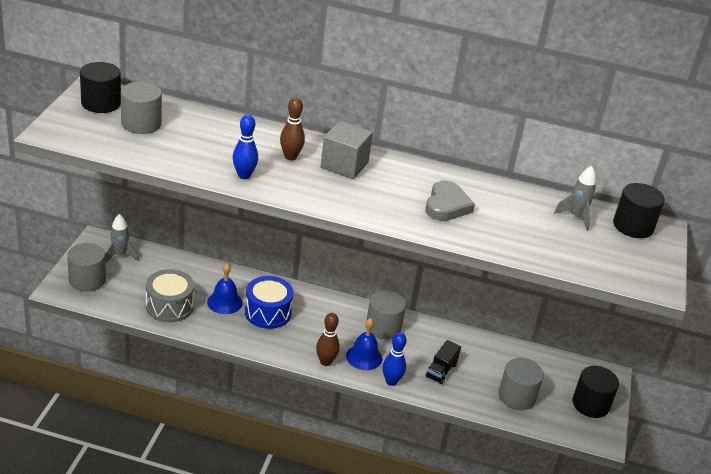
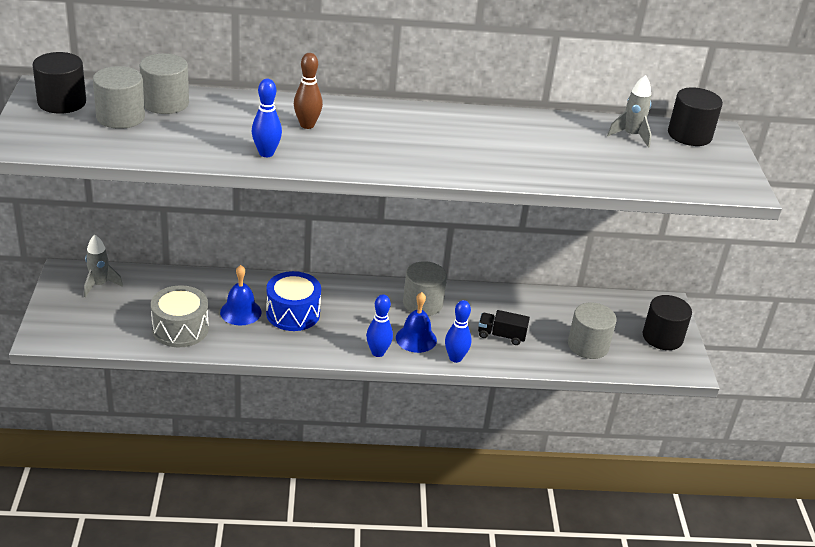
camera: 15 degrees left, 0 degrees up
(87, 280) = (72, 319): grey cylinder -> grey cylinder (165, 103)
(325, 362) = (378, 352): brown bowling pin -> blue bowling pin
(344, 165) = (369, 124): grey cube -> none
(441, 370) = (501, 336): black truck -> black truck turned 90 degrees clockwise
(446, 205) = (497, 147): grey heart -> none

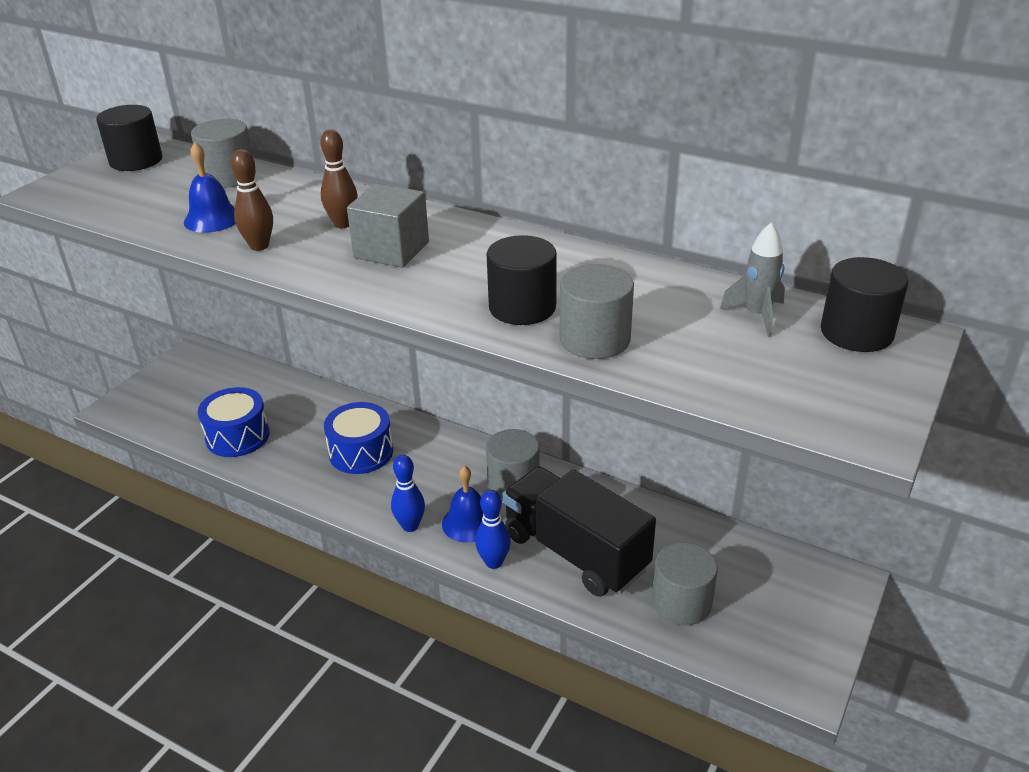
camera: 35 degrees right, 0 degrees up
(99, 285) = (210, 371): grey rocket -> none
(120, 117) = (168, 183): grey cylinder -> grey cylinder (595, 339)
(180, 329) = (237, 436): grey drum -> blue drum
(240, 312) = (311, 435): blue bell -> blue bell (212, 219)
(266, 153) = (259, 246): blue bowling pin -> brown bowling pin
(366, 138) = (391, 250): none -> grey cube
(501, 336) = (575, 552): black truck -> black truck, size x2.31
(662, 337) = (802, 626): black cylinder -> black cylinder (522, 307)

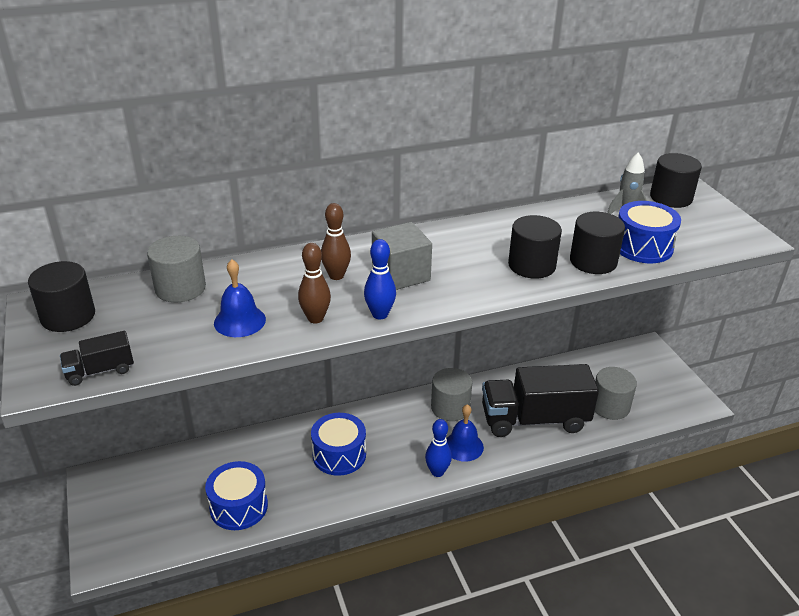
camera: 50 degrees left, 0 degrees up
(79, 204) = (100, 371): none -> black truck
(493, 562) = (508, 455): blue bowling pin -> blue bowling pin (380, 314)
(595, 339) = (593, 261): grey cylinder -> black cylinder
(688, 358) = (642, 247): none -> blue drum

